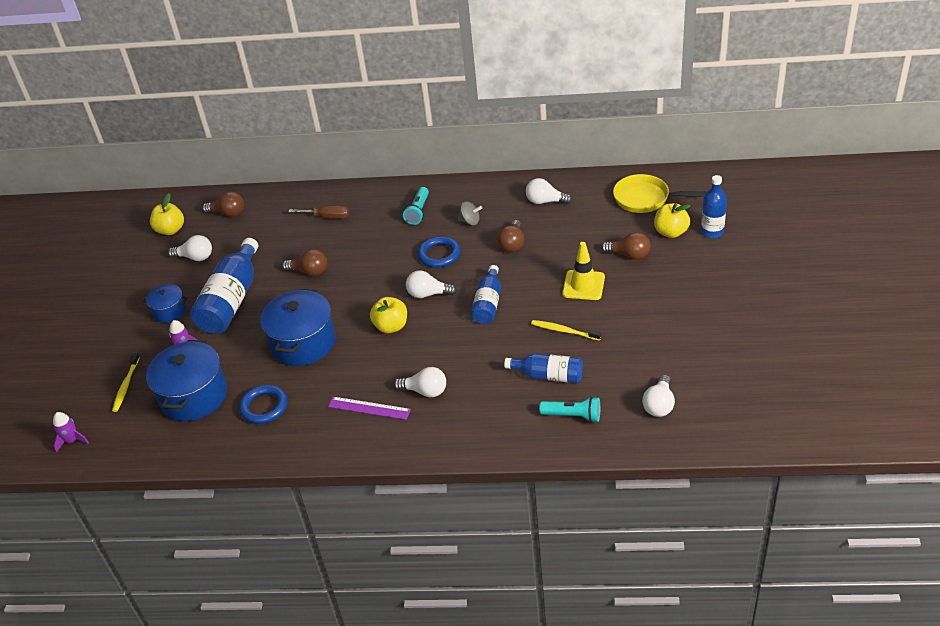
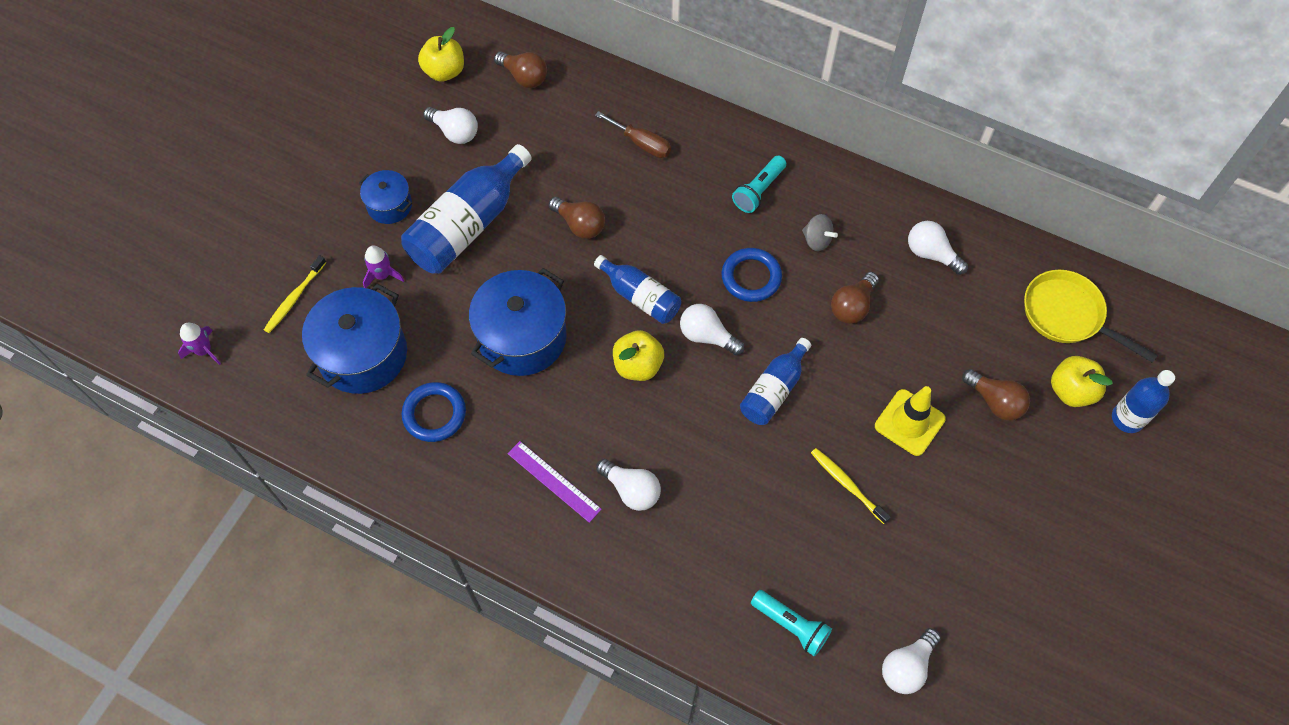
camera: 20 degrees right, 20 degrees up
(548, 375) = (792, 546): blue bottle -> blue bottle (640, 297)

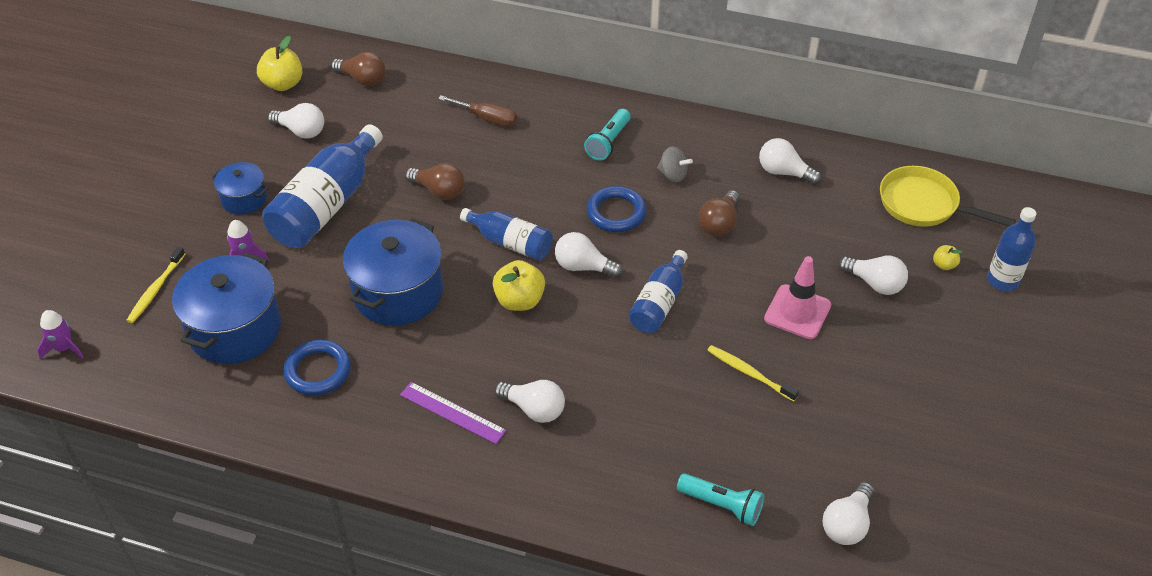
camera: 10 degrees left, 15 degrees down
(909, 422) = (797, 312): yellow traffic cone -> pink traffic cone
(995, 401) = (874, 283): brown light bulb -> white light bulb
(1071, 391) = (944, 265): yellow apple -> yellow apple, size x0.51

